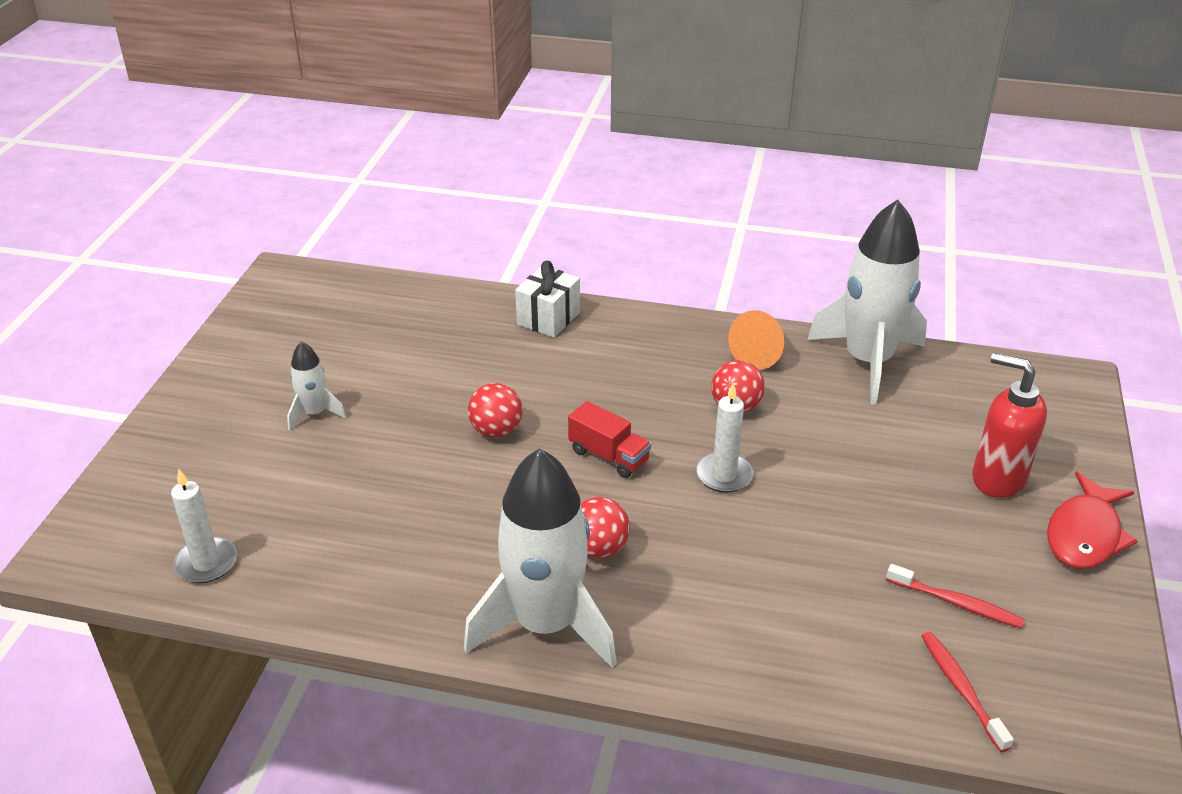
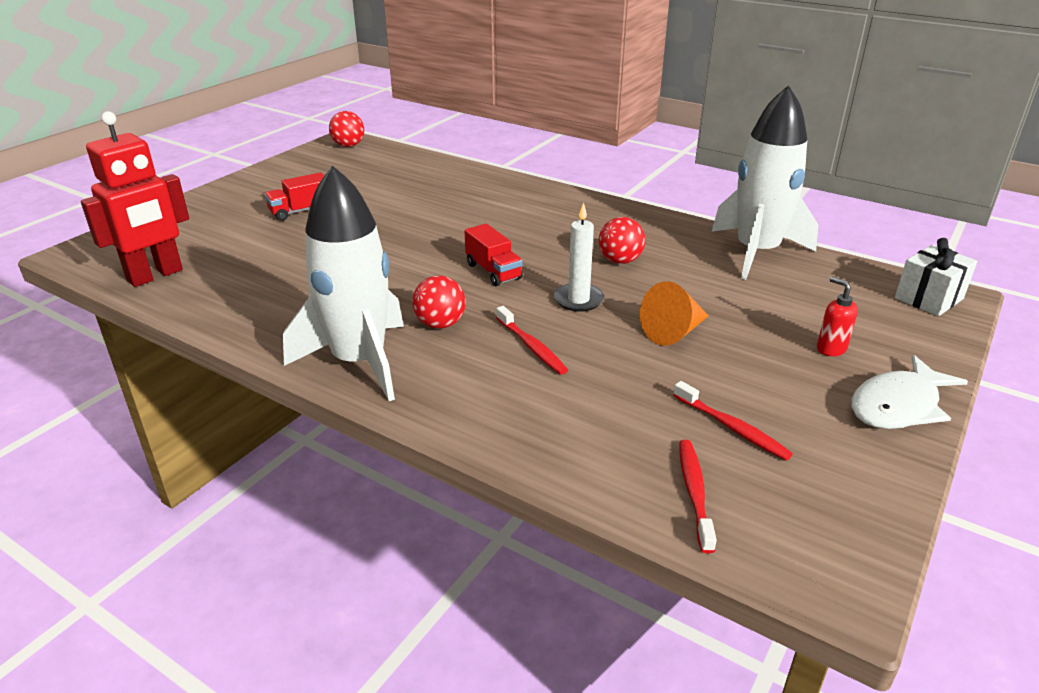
camera: 20 degrees right, 5 degrees down
(206, 563) = (155, 275): white candle -> red robot
(314, 413) = (300, 211): white rocket -> red truck
(496, 431) = (419, 242): red ball -> red ball (348, 145)
(548, 318) = (510, 188): white gift -> white gift (928, 298)
(713, 553) = (531, 346): none -> red toothbrush
(760, 353) = (665, 233): orange cone -> orange cone (674, 332)
(997, 478) = (830, 349): red soap dispenser -> red soap dispenser, size x0.54
(1084, 534) = (898, 405): red fish -> white fish

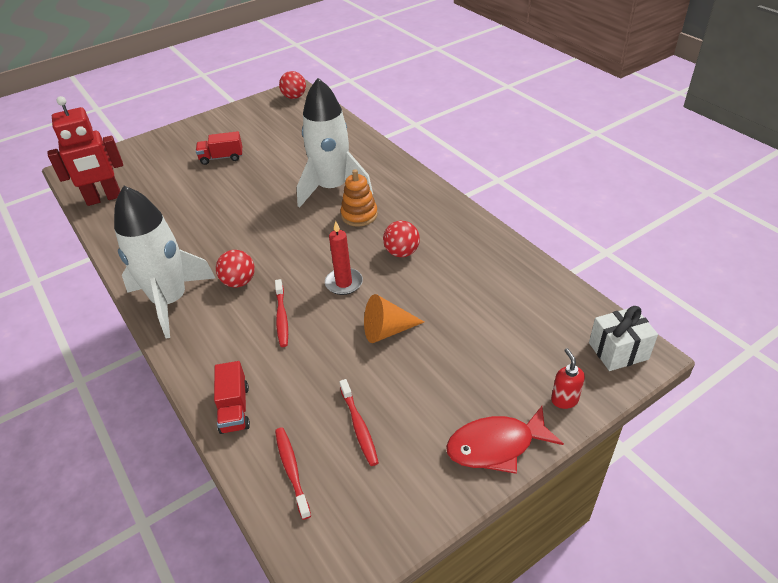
camera: 25 degrees right, 10 degrees up
(493, 271) = (306, 242): red truck -> red truck (234, 409)
(536, 237) = (359, 215): none -> orange stacking toy
(578, 300) = (344, 283): white candle -> red candle
(694, 493) = (292, 470): red toothbrush -> red toothbrush turned 45 degrees counterclockwise
(756, 252) = (514, 268): white rocket -> white rocket (332, 188)
(830, 349) = (491, 378): red soap dispenser -> red soap dispenser (564, 399)
(898, 405) = (496, 445): white fish -> red fish

